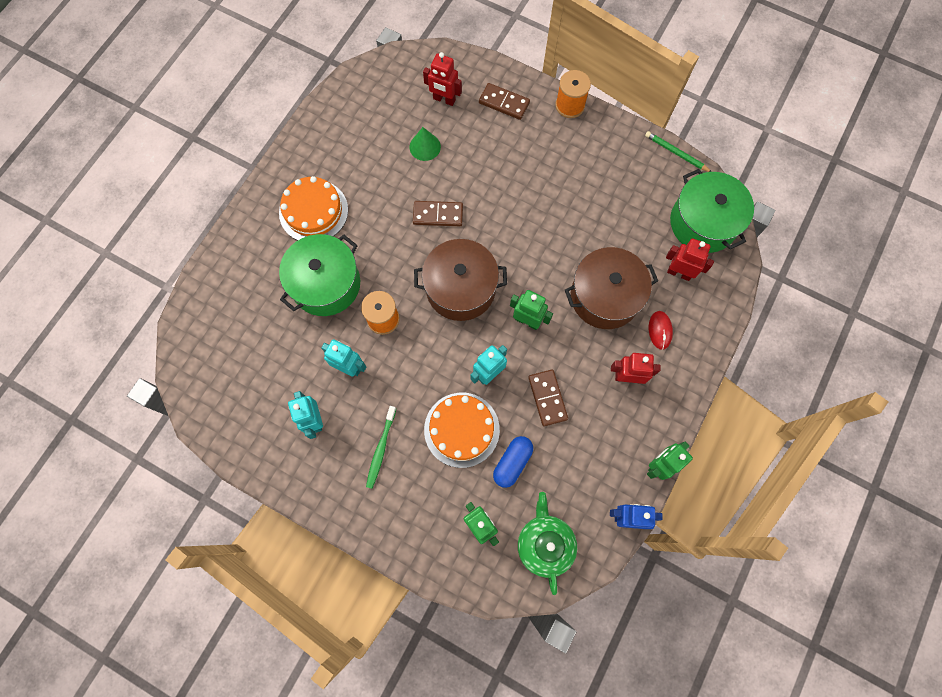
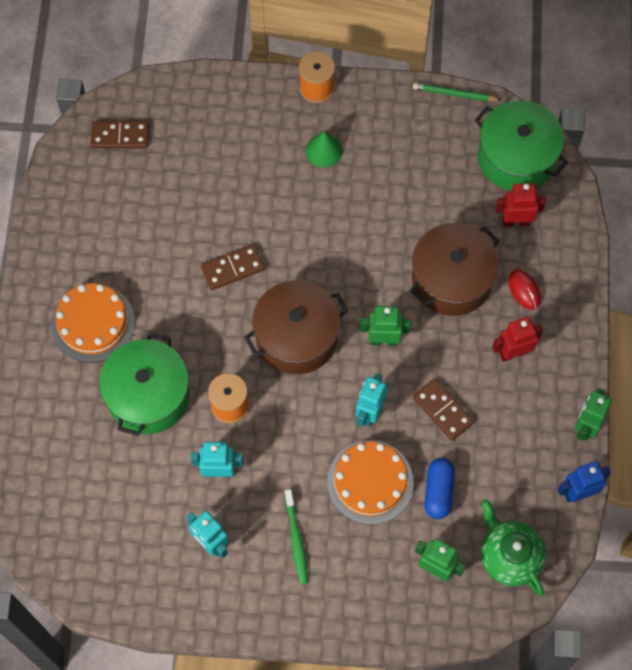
camera: 25 degrees left, 5 degrees down
(425, 147) = (180, 199): green cone -> green cone (324, 150)
(444, 100) = (175, 138): red robot -> none
(504, 103) = (243, 114): brown domino -> brown domino (120, 136)

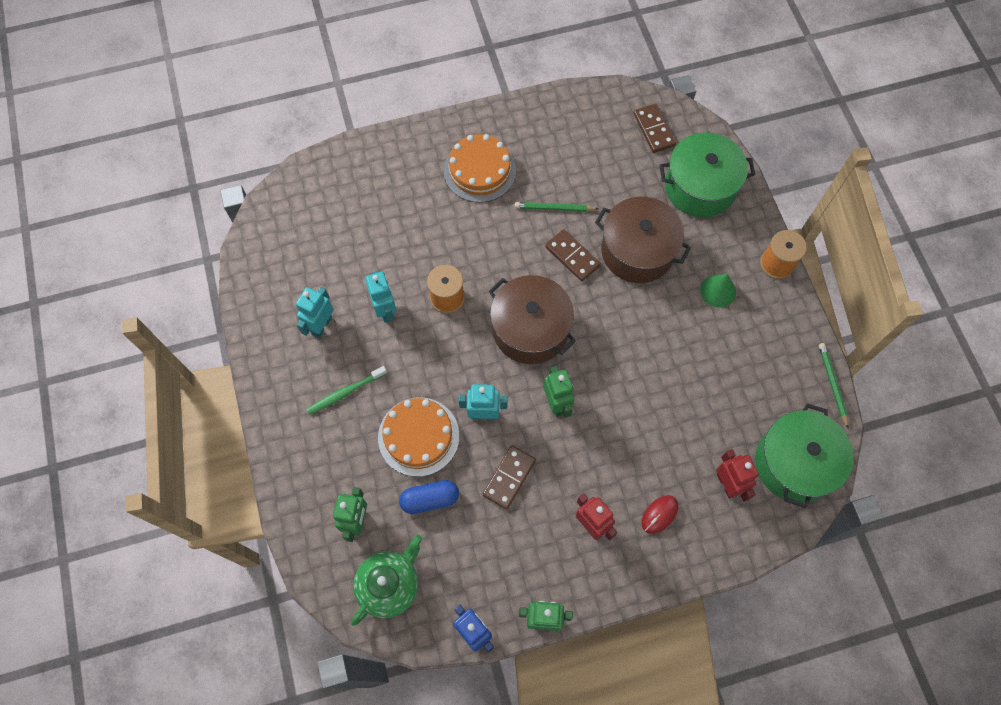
camera: 70 degrees right, 0 degrees up
(148, 395) = (432, 233): green pot -> green pot (700, 187)
(170, 265) = (554, 208): none -> green pencil
(451, 279) = (641, 443): brown pot -> brown pot (637, 251)

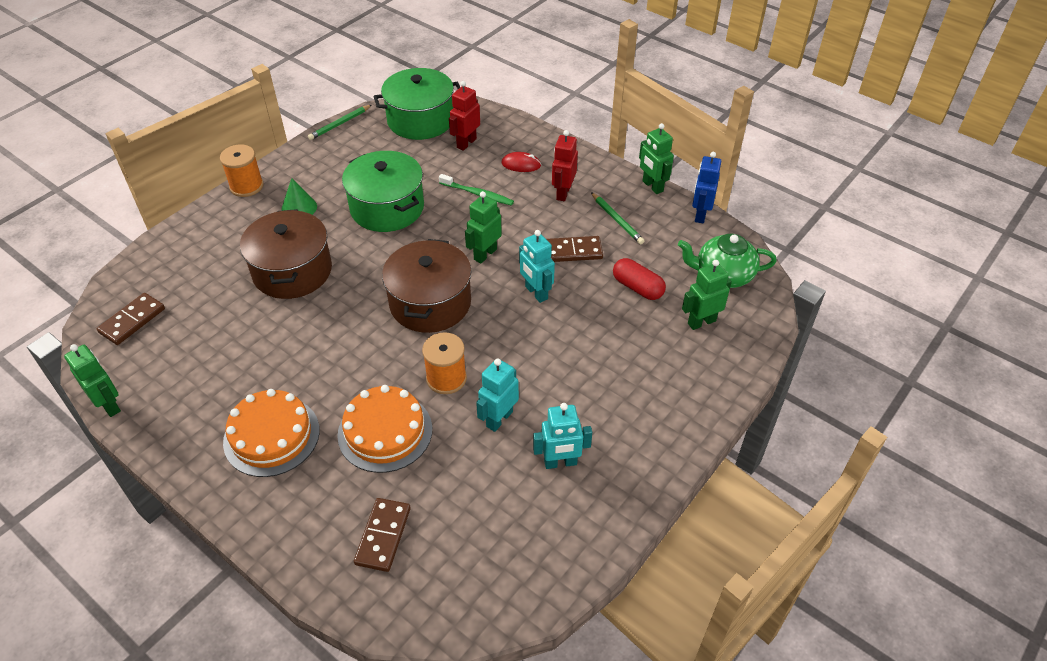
camera: 125 degrees left, 20 degrees down
(345, 392) = (607, 398): green toothbrush -> green toothbrush (477, 194)
(418, 436) = (595, 323): orange cake -> orange cake (385, 432)
(430, 499) = (637, 287): blue capsule -> red capsule
(554, 208) = (282, 350): green pencil -> green pencil (617, 220)
(572, 256) = (330, 311): brown domino -> brown domino (383, 536)
(577, 93) = (109, 405): none -> green robot
(700, 187) = (189, 260): green pot -> green pot (387, 208)

